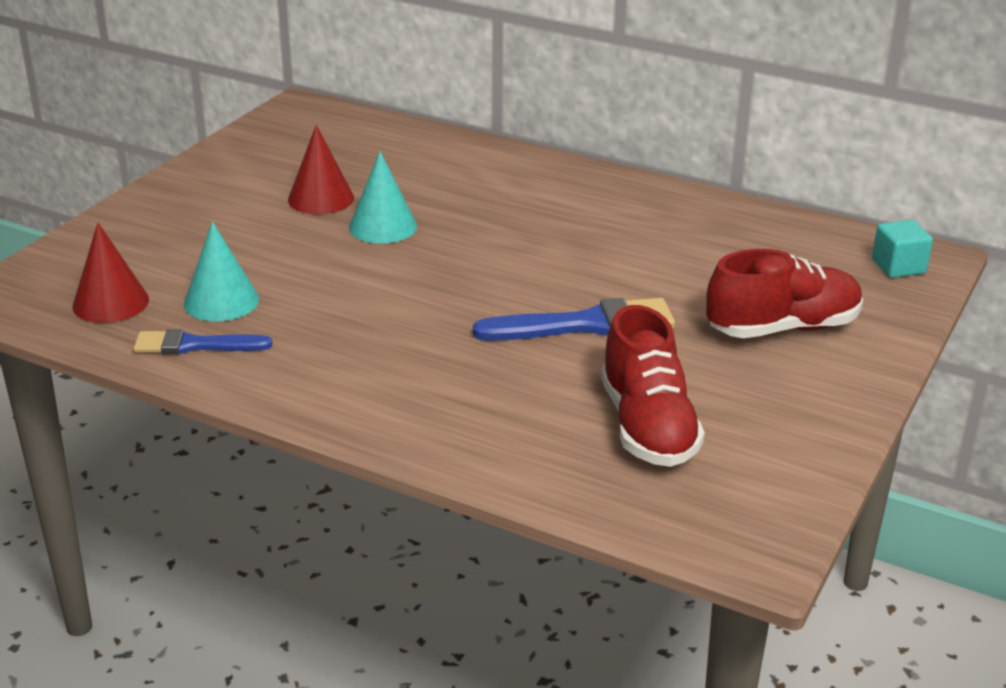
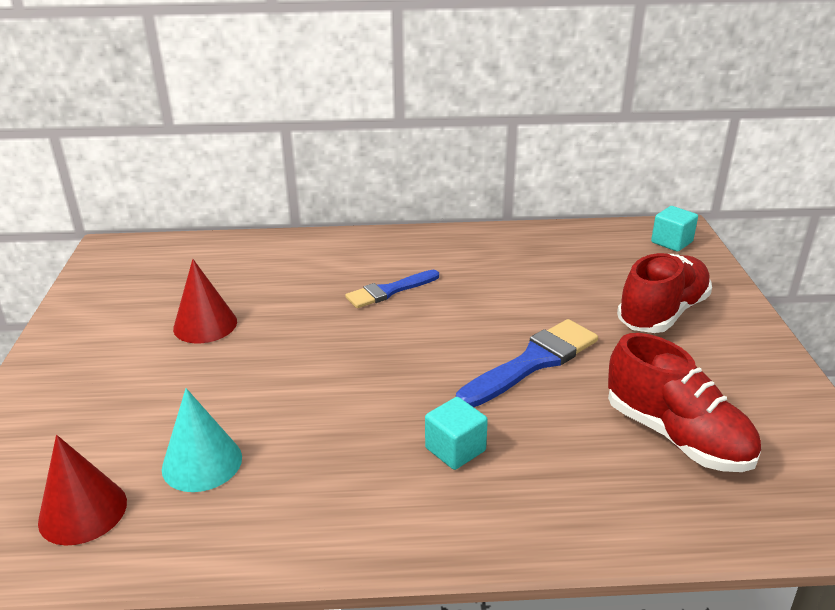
camera: 30 degrees left, 0 degrees up
(195, 345) = (217, 524): blue brush -> blue brush (389, 291)
(383, 226) = (284, 332): turquoise cone -> none
(431, 364) = (455, 449): none -> turquoise cube

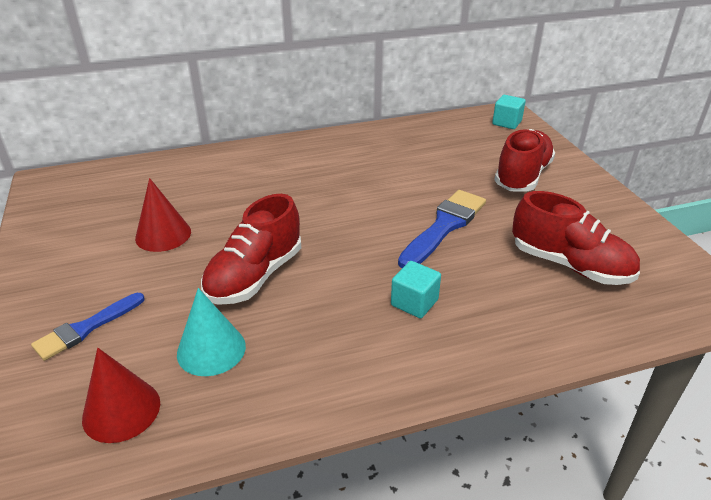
camera: 15 degrees left, 5 degrees up
(284, 387) = (255, 276): none -> red shoe
(389, 291) = (309, 186): blue brush -> blue brush (86, 328)

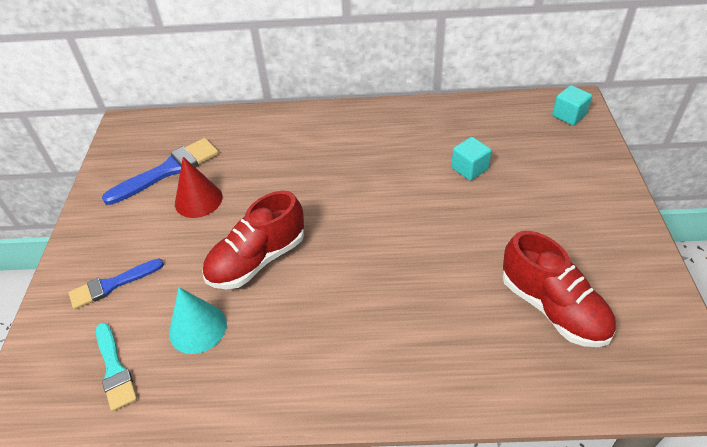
camera: 20 degrees right, 10 degrees up
(121, 410) = (114, 369): red cone -> turquoise brush
(414, 302) = (383, 318): turquoise cube -> turquoise cube (469, 168)
(444, 226) = (447, 237): blue brush -> blue brush (168, 170)
(522, 176) = (553, 188): red shoe -> none

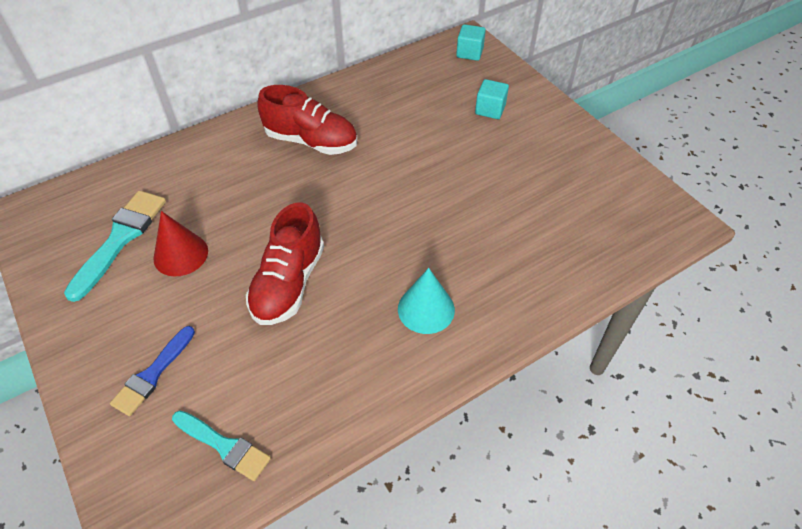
camera: 35 degrees left, 5 degrees up
(168, 170) = (120, 239): blue brush -> turquoise brush
(198, 328) = (278, 368): turquoise cone -> turquoise cone (426, 309)
(469, 168) = (421, 127): turquoise cube -> turquoise cube (490, 109)
(553, 308) = (560, 213): red shoe -> red shoe (311, 141)

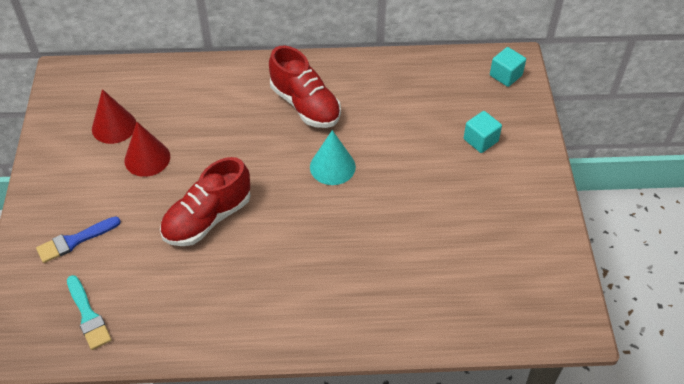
camera: 30 degrees right, 0 degrees up
(120, 239) = (114, 126): turquoise brush -> red cone
(426, 309) = (294, 290): turquoise cone -> turquoise cone (332, 166)

